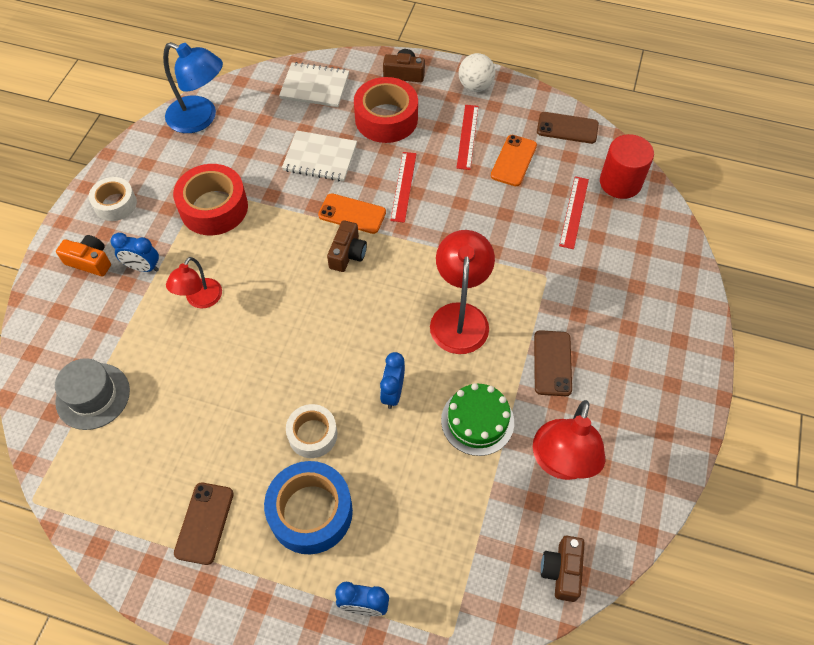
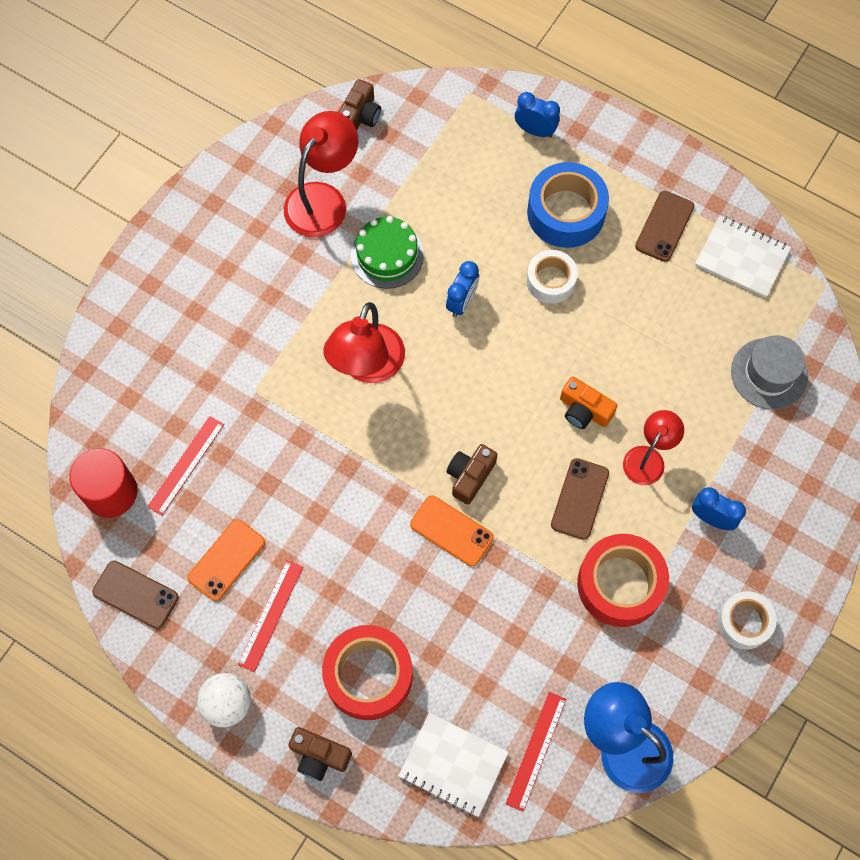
camera: 165 degrees left, 10 degrees up
(90, 261) = (775, 543): orange camera -> orange camera (584, 410)
(320, 158) = (472, 630): white notebook -> white notebook (742, 258)
(403, 186) = (377, 556): red ruler -> red ruler (536, 750)
(552, 363) = (290, 293): brown phone -> brown phone (580, 499)

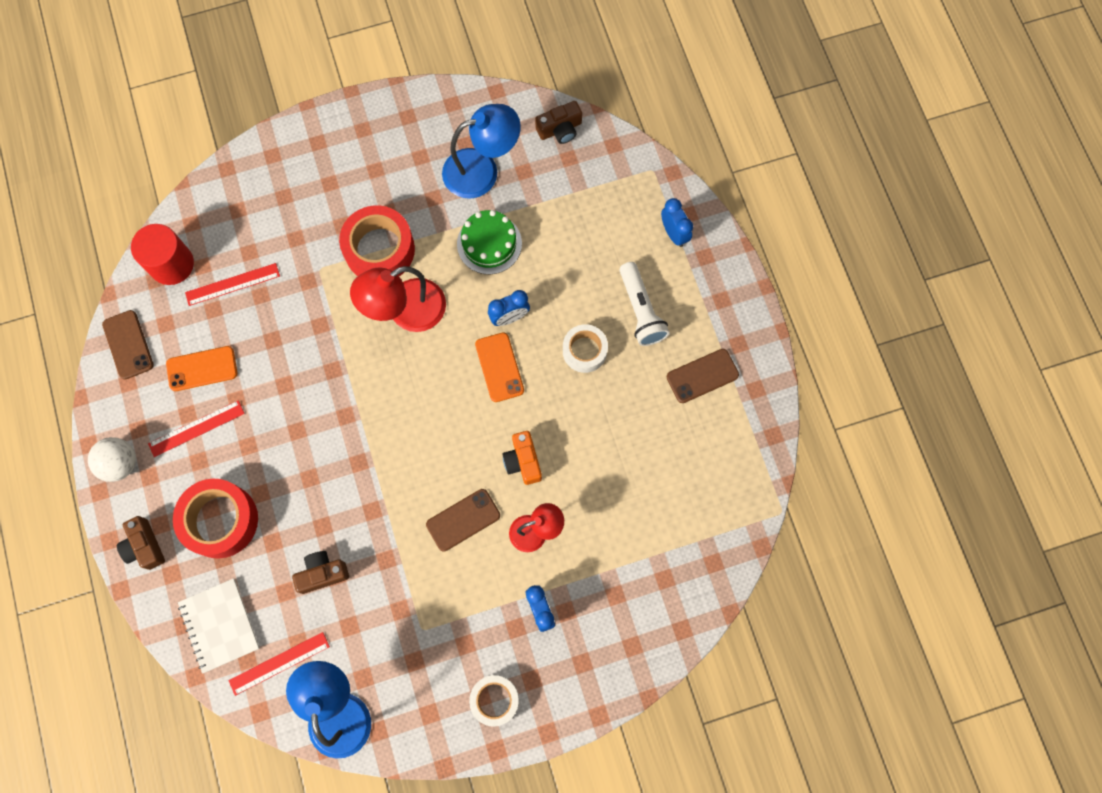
camera: 40 degrees right, 5 degrees up
(323, 199) = (482, 170): red lamp -> blue lamp
(451, 531) = (359, 470): orange phone -> orange phone (499, 367)
(470, 476) = (405, 443): brown camera -> brown camera (322, 573)
(566, 212) = (640, 310): blue tape -> white flashlight
(620, 584) = (436, 601): red tape -> red tape (379, 249)
(742, 258) = (737, 443): white notebook -> none
(769, 373) = (677, 543): grey hat -> none

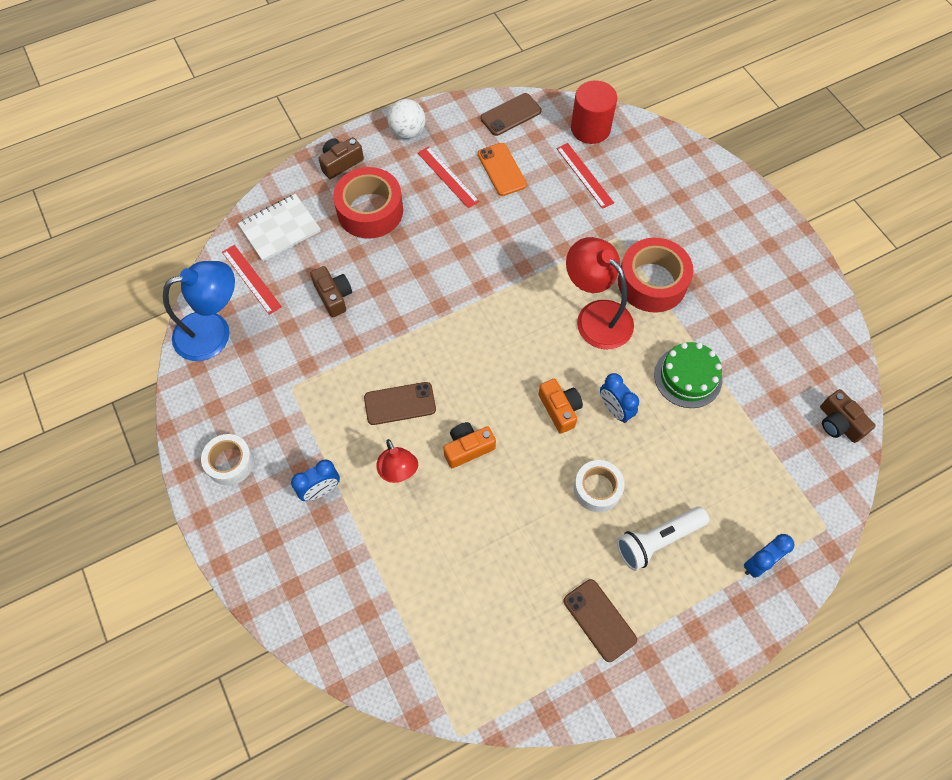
camera: 80 degrees right, 10 degrees down
(463, 520) = (400, 403): brown phone -> brown phone turned 60 degrees counterclockwise
(482, 170) = (765, 356): blue lamp -> none
(499, 367) = (560, 409): orange phone -> orange camera

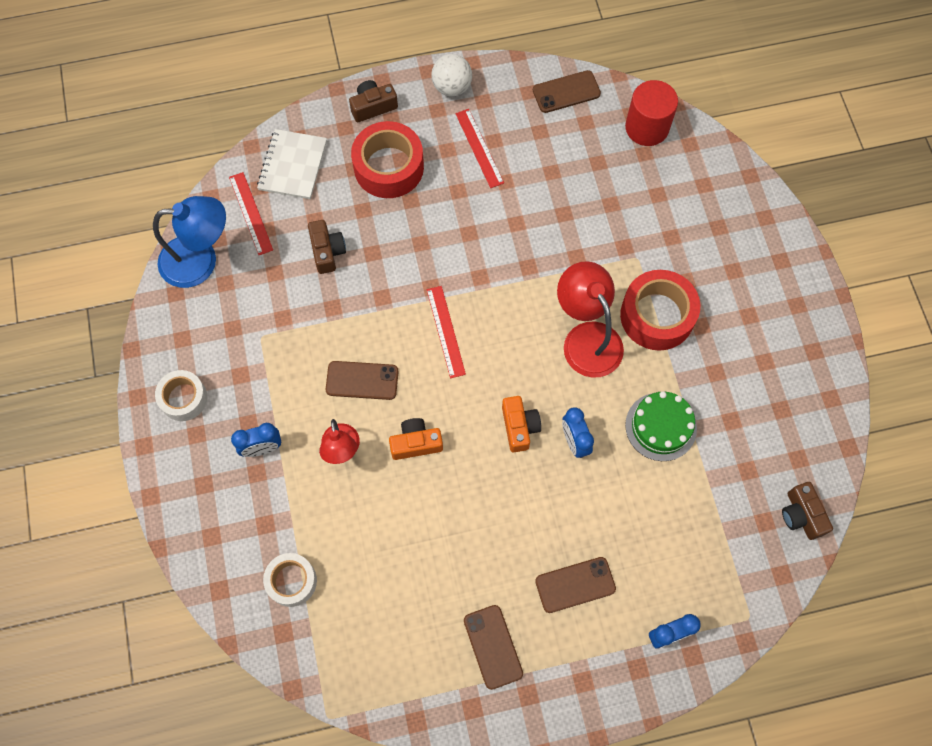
camera: 15 degrees right, 5 degrees up
(280, 229) = (292, 165): white notebook -> white notebook turned 60 degrees counterclockwise
(502, 169) = (538, 153): orange phone -> none
(584, 175) = (624, 179): red ruler -> red ruler (446, 331)
(597, 489) = (531, 518): white tape -> white tape (291, 581)
(658, 540) = (575, 585): white flashlight -> brown phone

